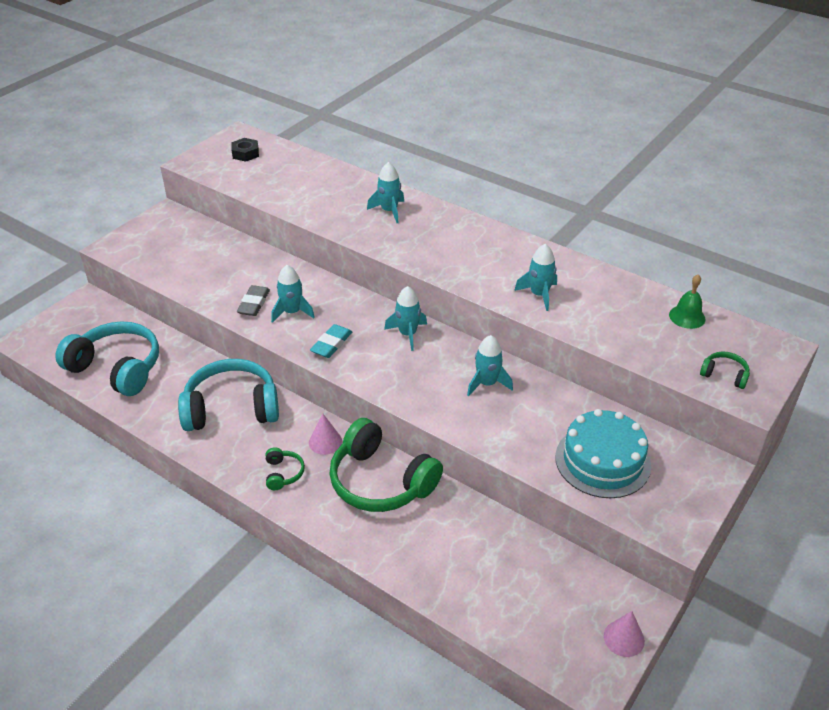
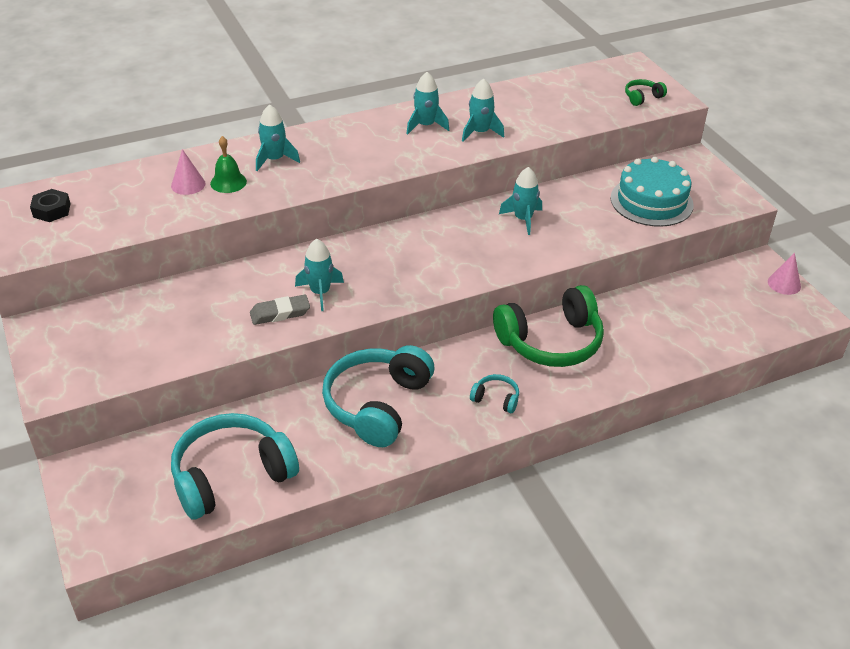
camera: 60 degrees left, 0 degrees up
(254, 304) = (280, 313): grey eraser -> grey eraser turned 60 degrees counterclockwise
(283, 473) = (496, 399): green headphones -> turquoise headphones
(325, 442) = (476, 357): pink cone -> pink cone (188, 184)
(331, 344) = (392, 284): turquoise eraser -> none
(407, 334) = (421, 236): turquoise rocket -> turquoise rocket (426, 126)
(687, 317) = (567, 83): green bell -> green bell (228, 182)

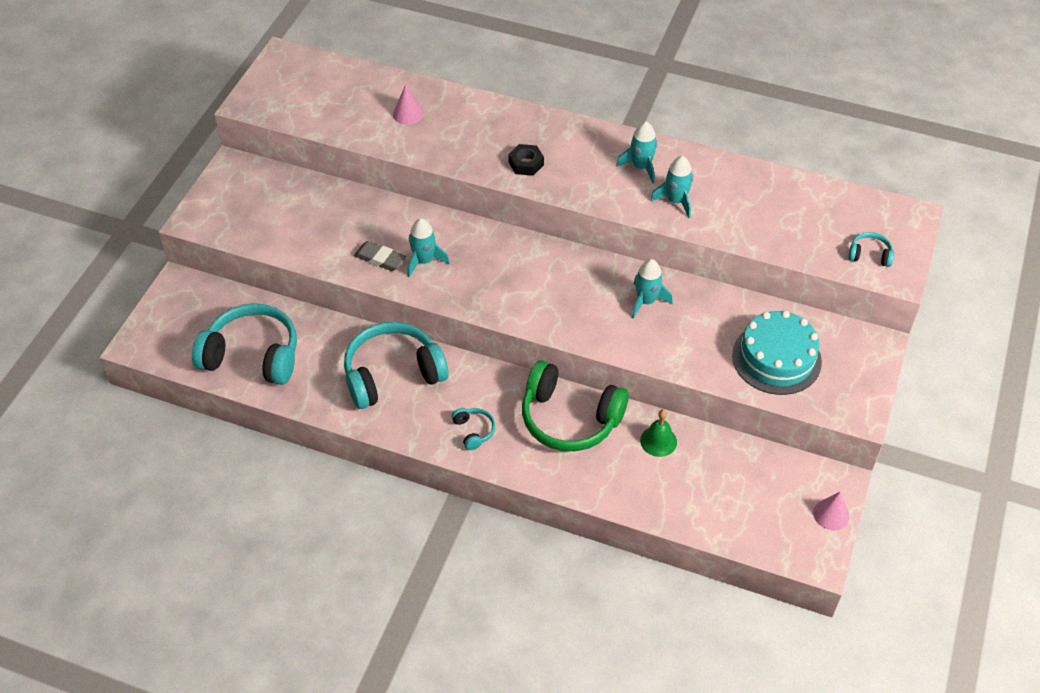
camera: 45 degrees right, 10 degrees up
(51, 210) = (303, 81): black nut -> black nut (526, 164)
(228, 182) = (436, 129): green bell -> green bell (658, 441)
(275, 160) = (490, 128): turquoise rocket -> none
(642, 97) = (869, 255): green headphones -> turquoise headphones

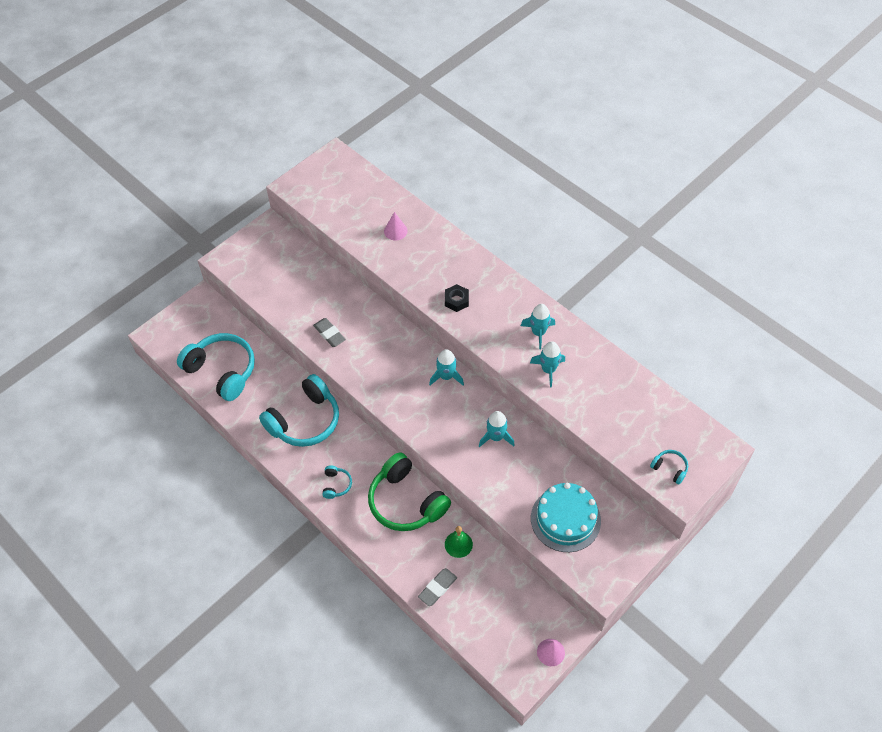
camera: 25 degrees right, 5 degrees up
(392, 374) = (305, 421): turquoise headphones -> turquoise headphones turned 135 degrees clockwise
(424, 261) = (358, 347): turquoise rocket -> turquoise rocket (446, 376)
(662, 498) = (437, 588): none -> grey eraser

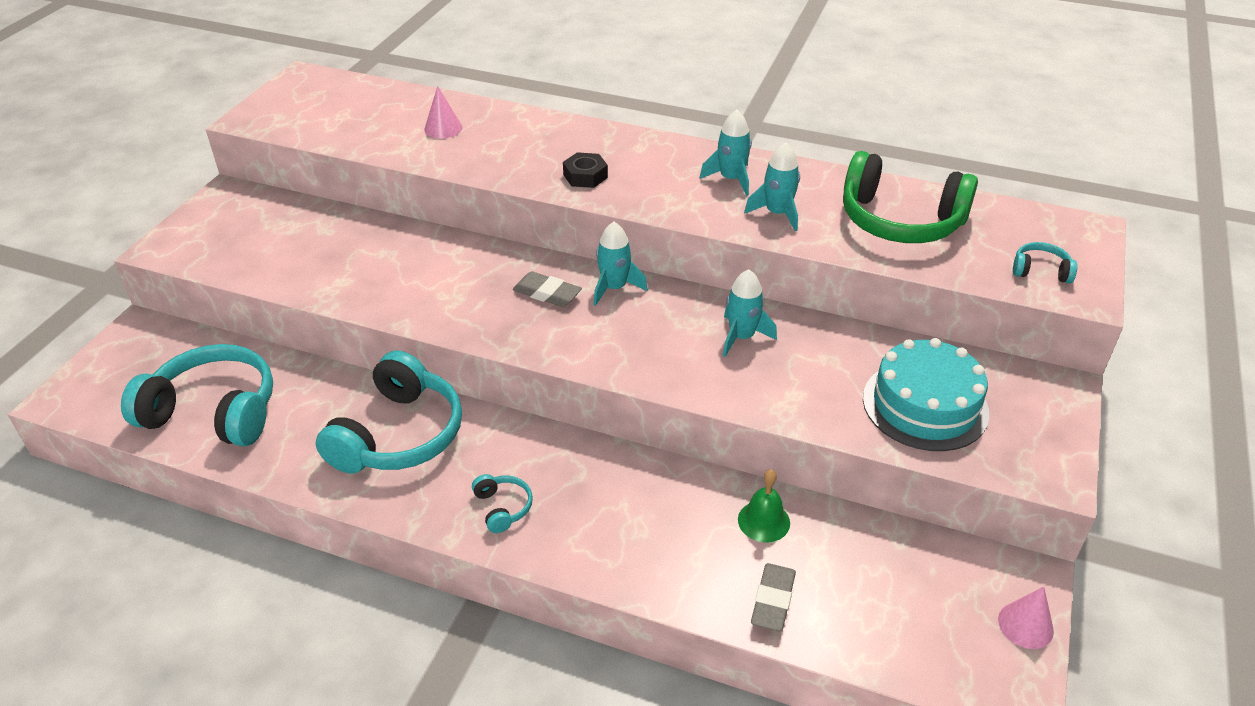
camera: 25 degrees left, 15 degrees down
(329, 334) = (393, 289): grey eraser -> grey eraser (547, 293)
(406, 502) = (638, 491): green headphones -> green headphones (900, 220)

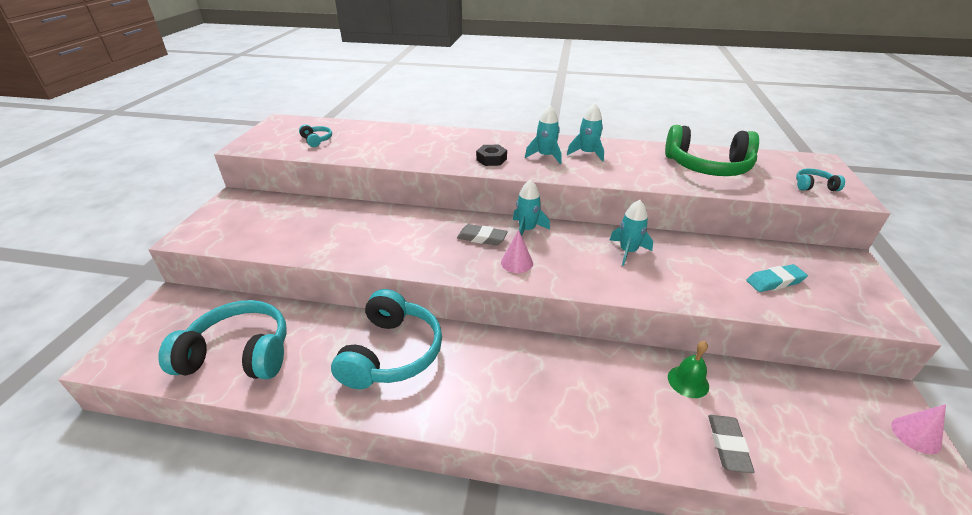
camera: 10 degrees left, 5 degrees down
(443, 128) = (384, 141): pink cone -> pink cone (517, 262)
(503, 508) = (490, 400): turquoise headphones -> turquoise headphones (316, 140)
(777, 214) = (628, 169): turquoise rocket -> turquoise rocket (545, 156)
(925, 405) = (775, 281): turquoise cake -> turquoise eraser

